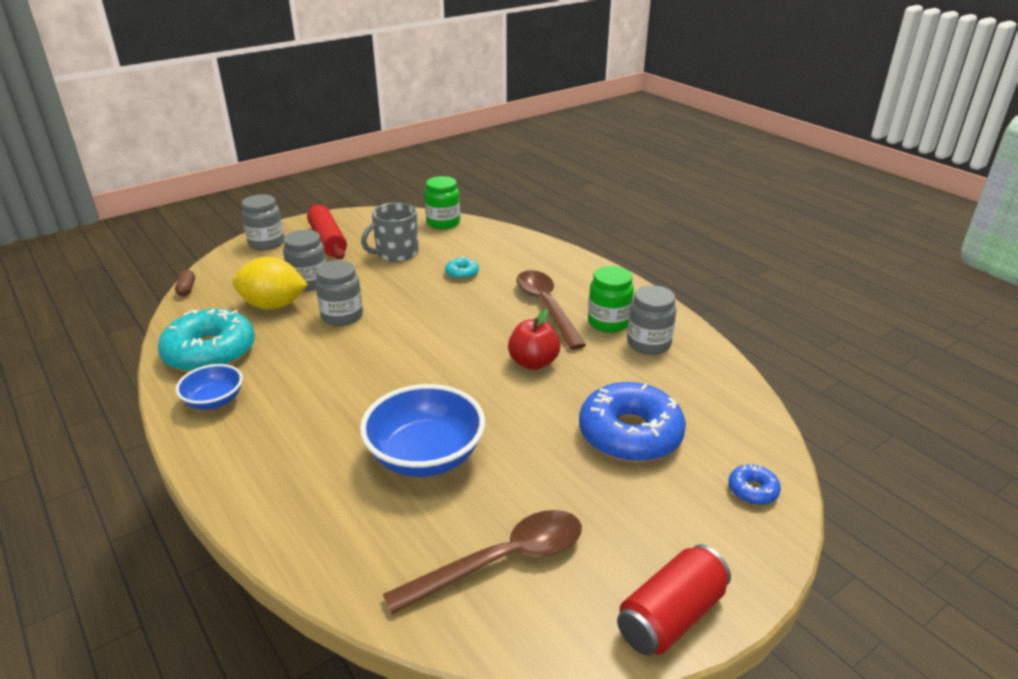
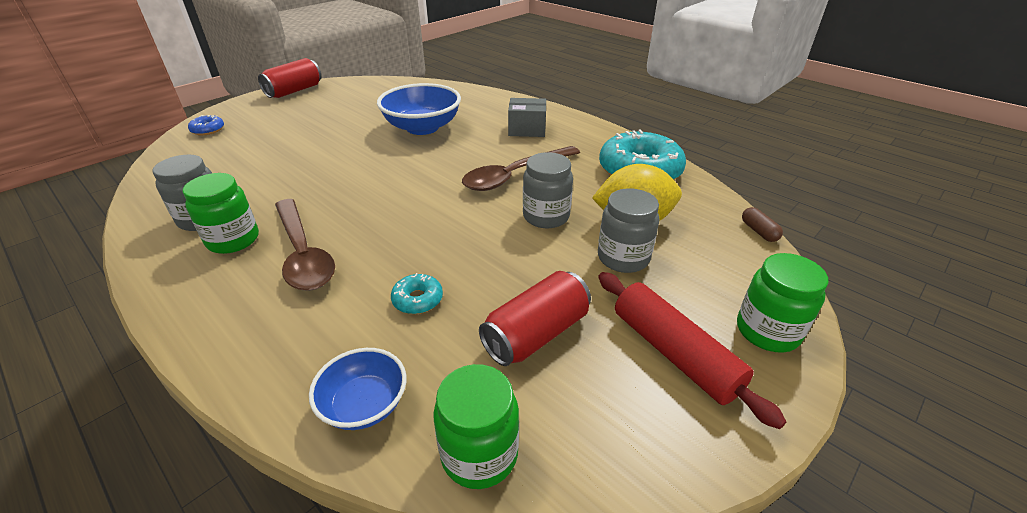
camera: 170 degrees right, 5 degrees up
(214, 401) = (593, 141): blue bowl -> blue bowl (364, 404)
(266, 243) = (767, 331): grey jar -> green jar
(280, 434) = (527, 129): none -> grey box
(396, 253) = (536, 334): grey mug -> red can
(501, 561) = (373, 98): brown spoon -> brown spoon (515, 175)
(533, 363) = (335, 189): red apple -> none
(630, 434) = (272, 149): blue donut -> none

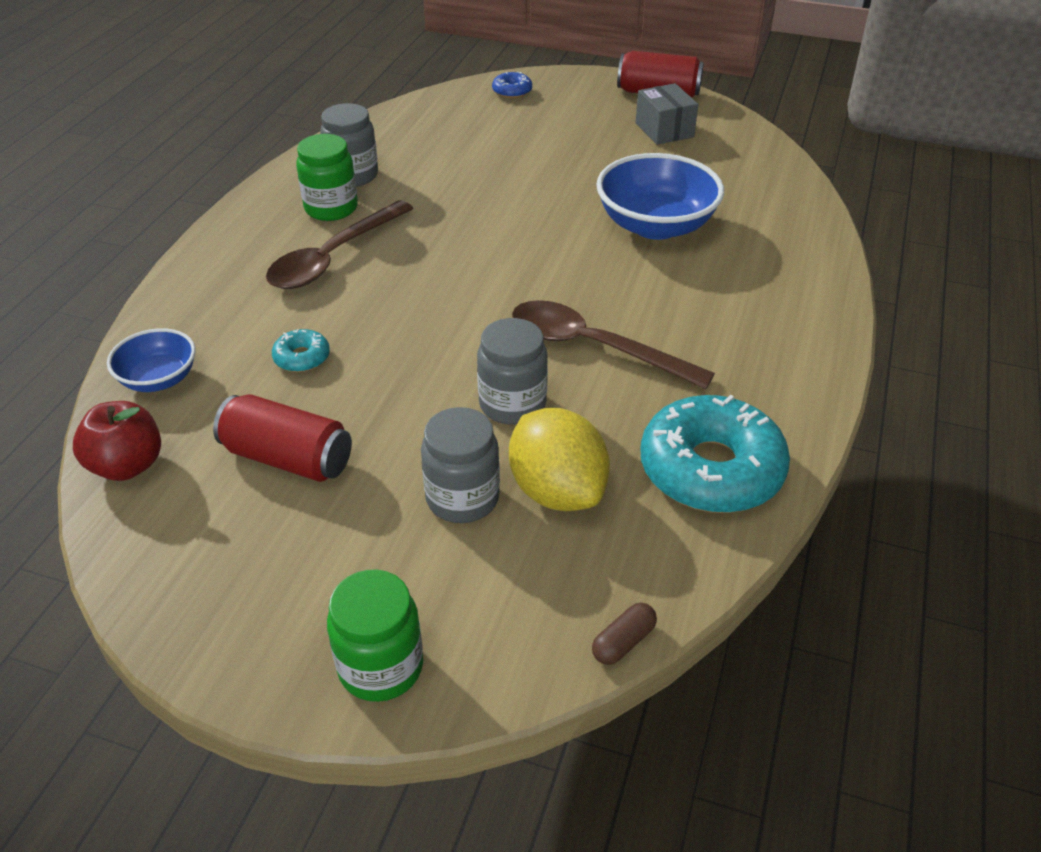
camera: 65 degrees right, 5 degrees up
(479, 454) = (127, 465): green jar -> red apple
(527, 129) = (740, 317): grey box -> grey box (664, 130)
(673, 353) = (303, 578): red rolling pin -> none

